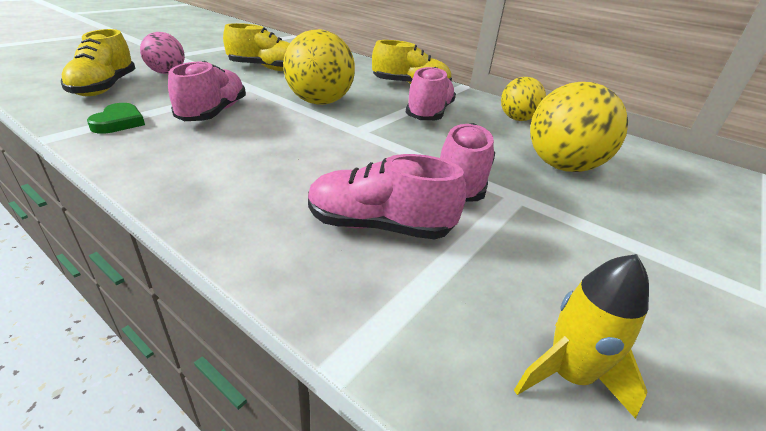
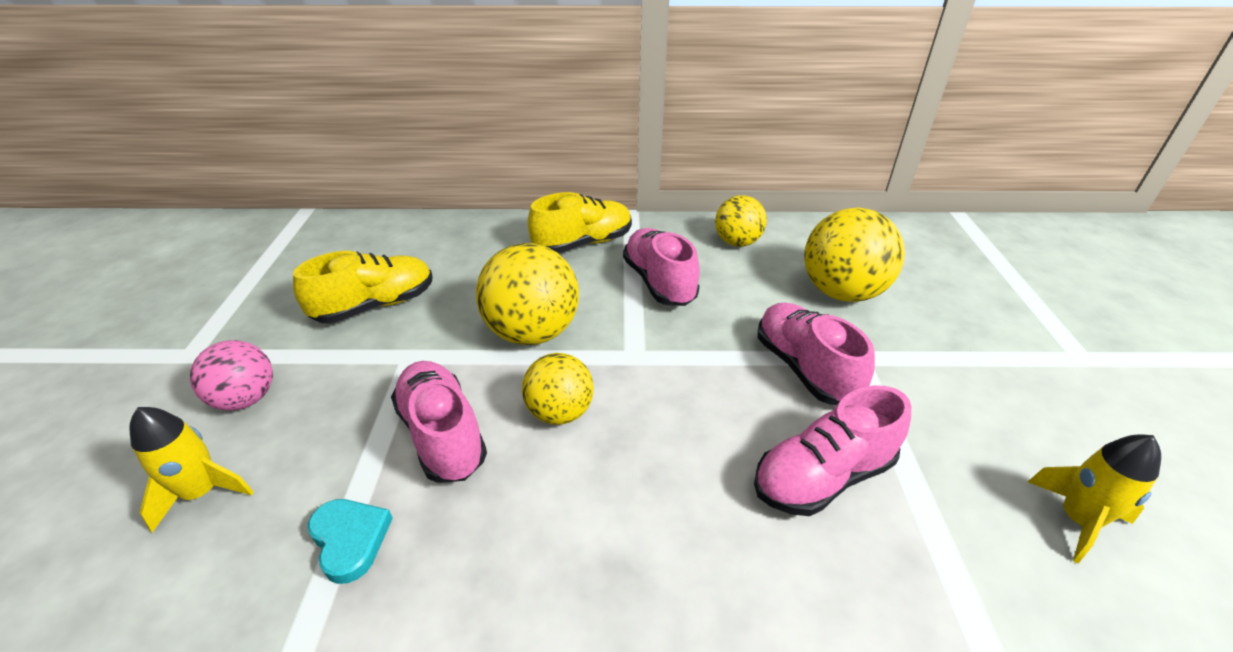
camera: 35 degrees left, 5 degrees up
(104, 88) = (202, 492): yellow shoe -> yellow rocket
(119, 122) = (350, 540): green heart -> turquoise heart
(278, 130) = (560, 412): none -> yellow ball

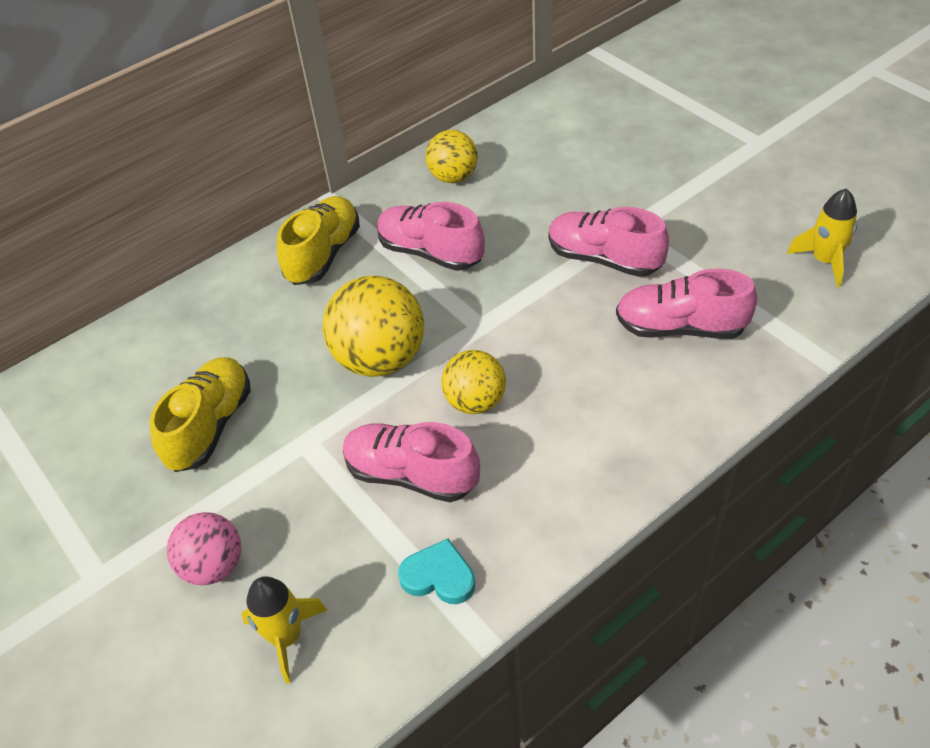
camera: 35 degrees left, 10 degrees up
(822, 477) = (680, 327): pink shoe -> pink shoe turned 75 degrees clockwise
(841, 292) = (574, 179): yellow ball -> none

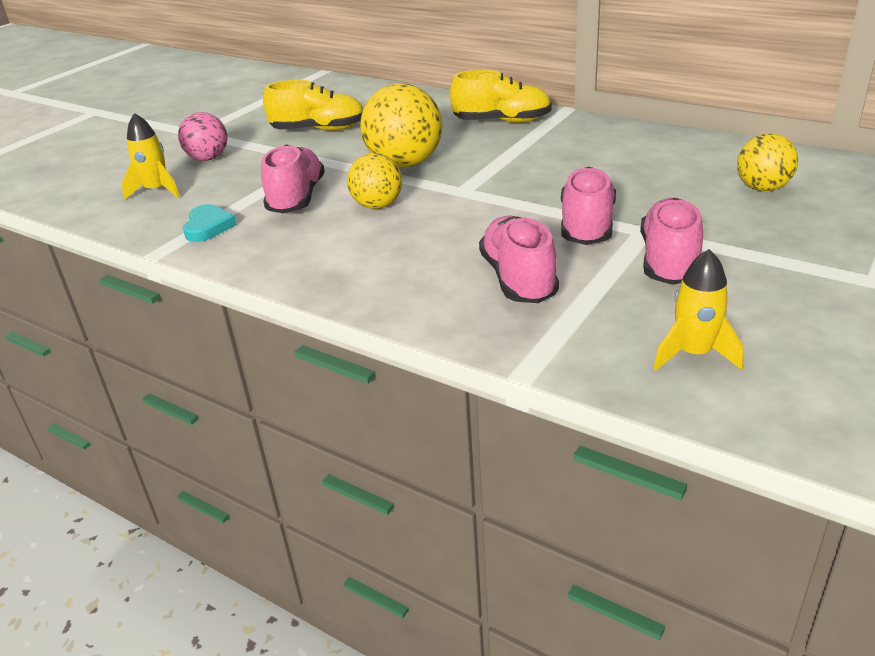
camera: 70 degrees right, 15 degrees down
(430, 252) = (534, 155): pink shoe -> pink shoe (669, 261)
(453, 177) = (638, 143): yellow ball -> yellow ball (762, 188)

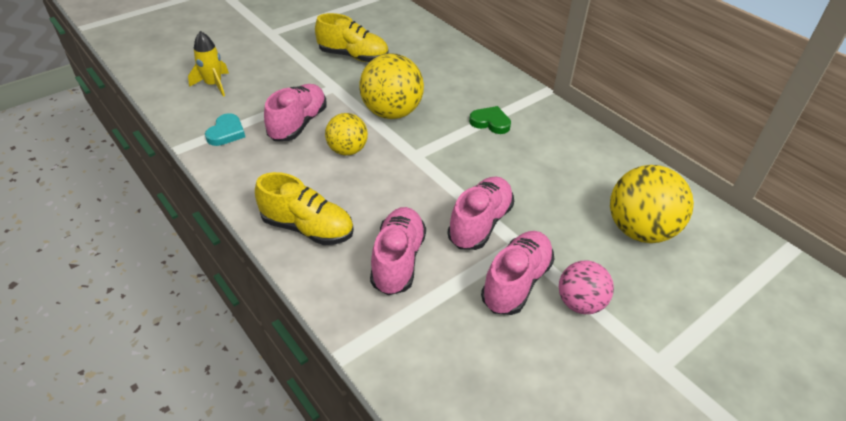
camera: 15 degrees right, 10 degrees up
(208, 158) = (264, 62): pink ball -> pink ball (580, 303)
(502, 121) = (489, 89): yellow shoe -> yellow shoe (308, 228)
(526, 146) = (490, 122): none -> green heart
(694, 354) = (472, 382): yellow rocket -> none
(762, 188) = (640, 230): yellow ball -> yellow ball, size x1.62

